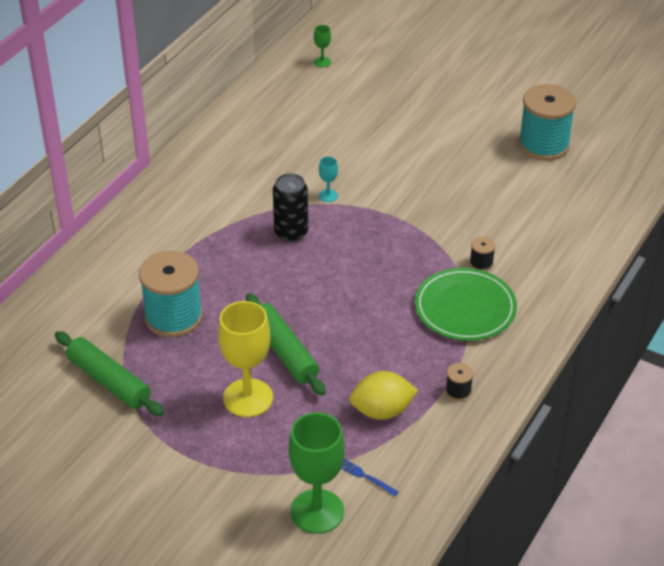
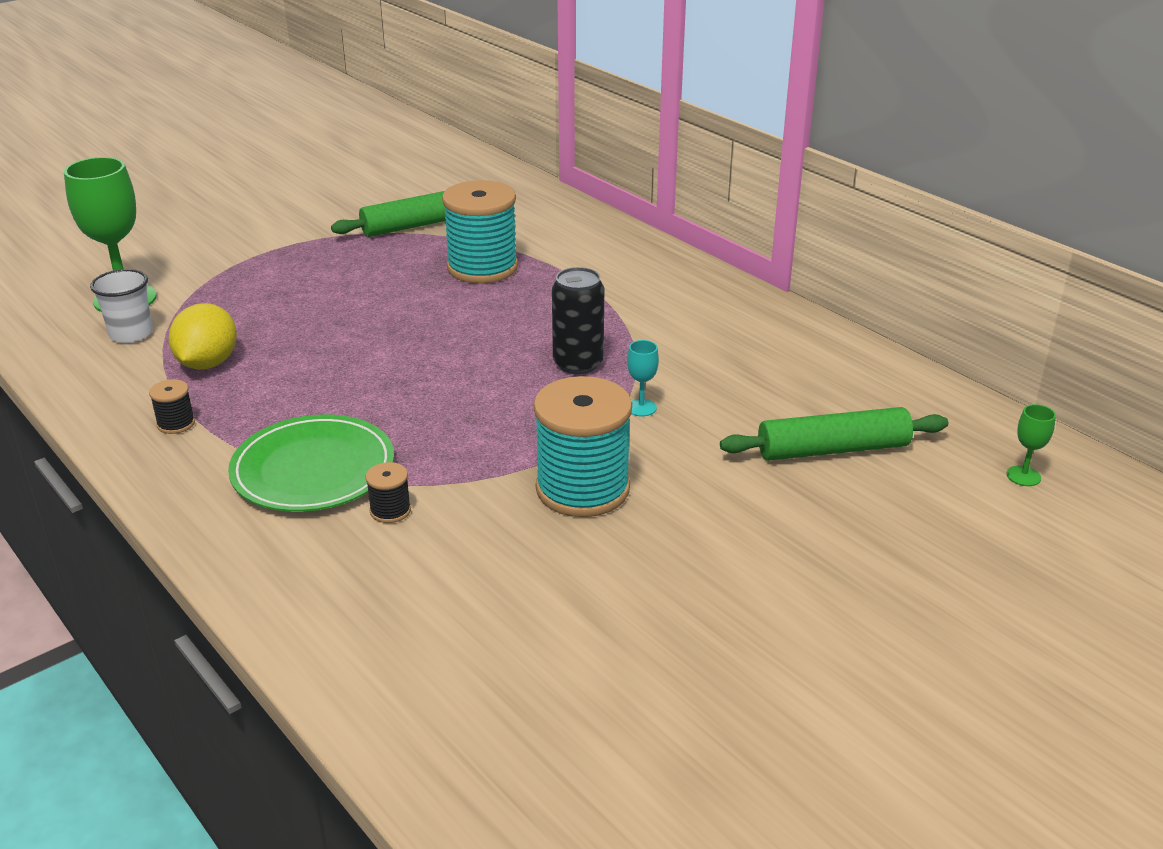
camera: 110 degrees right, 10 degrees down
(248, 398) = (317, 289): yellow goblet -> none
(284, 351) = (365, 321): green rolling pin -> green rolling pin (832, 450)
(366, 477) = (131, 334): blue fork -> white cup
(543, 145) = (661, 691): turquoise spool -> turquoise spool (582, 489)

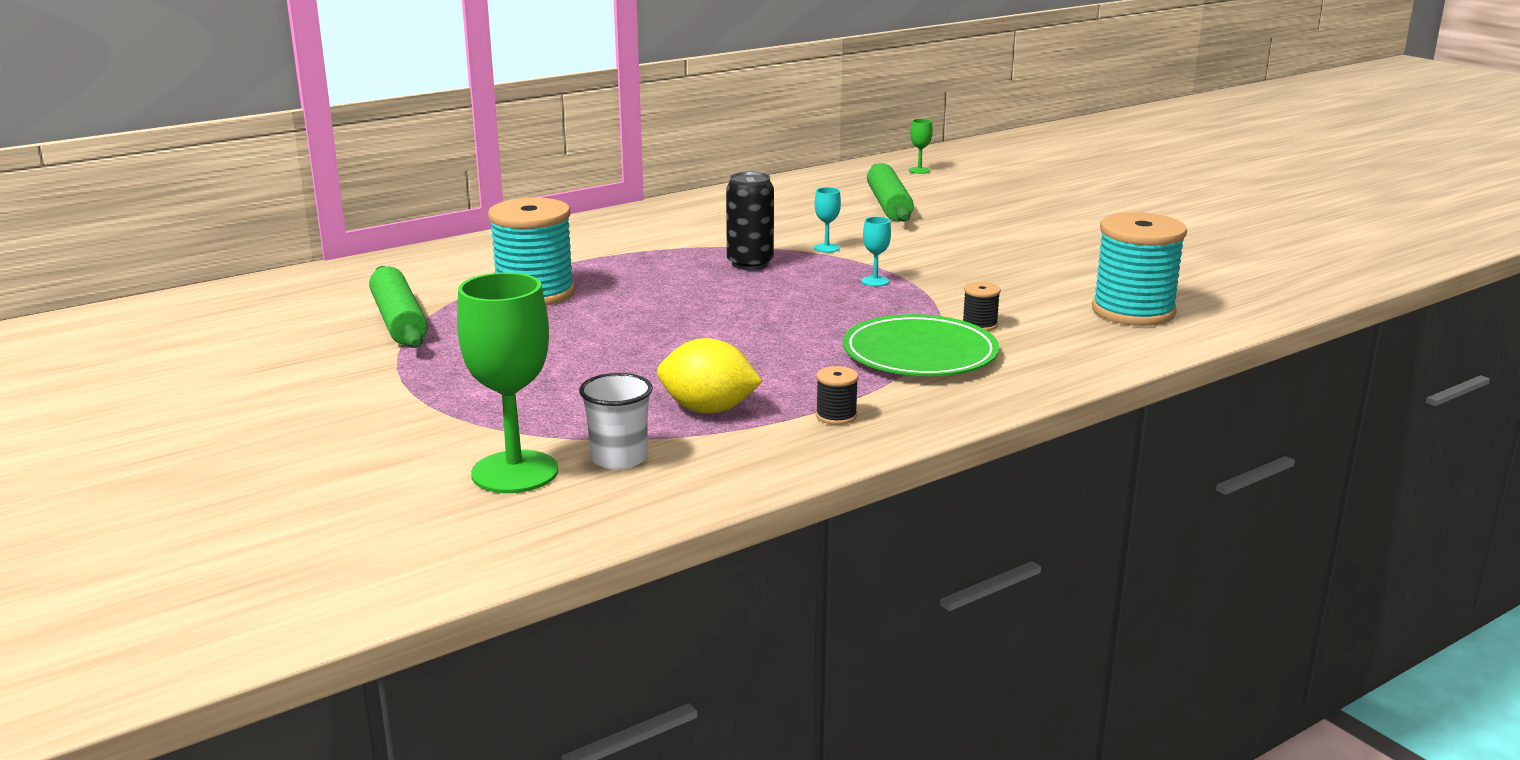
camera: 85 degrees left, 10 degrees down
(530, 441) = (875, 281): none -> turquoise goblet
(582, 489) = (943, 268): turquoise spool -> turquoise spool (1133, 311)

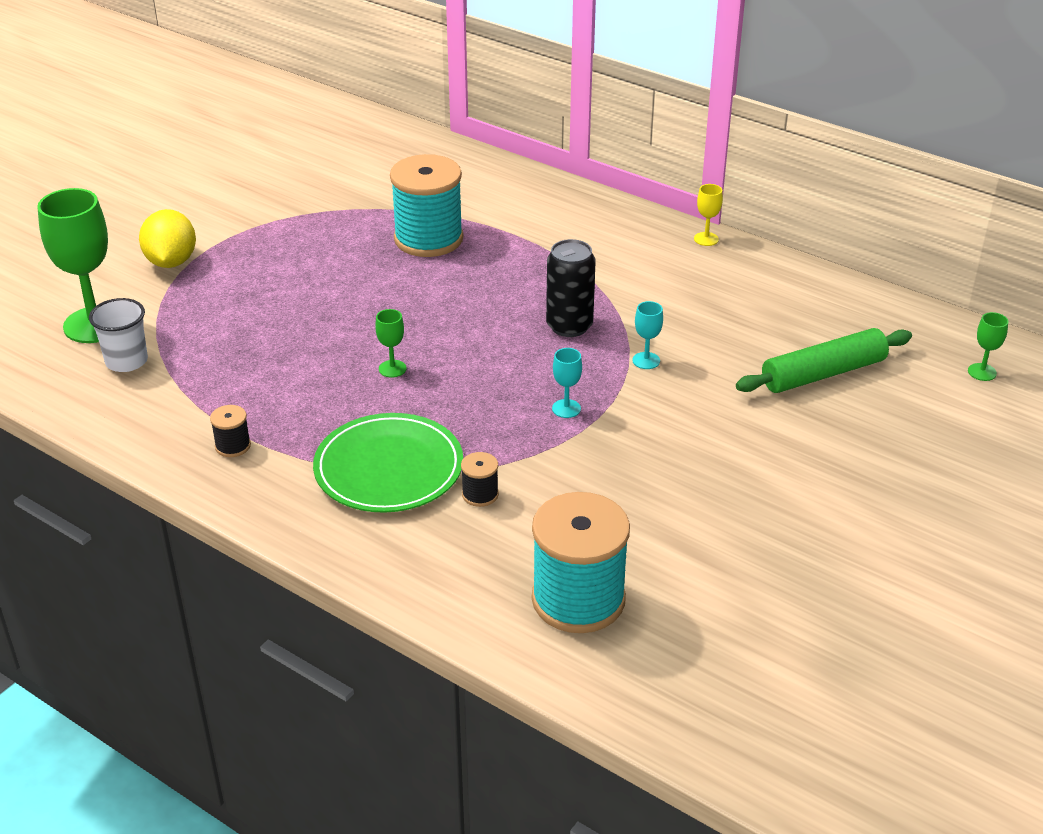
camera: 70 degrees right, 15 degrees up
(399, 321) = (338, 200): green rolling pin -> none
(663, 205) = (706, 239): none -> yellow goblet
(708, 410) = (224, 380): yellow lemon -> yellow lemon (171, 262)
(757, 334) = (392, 369): none -> green goblet

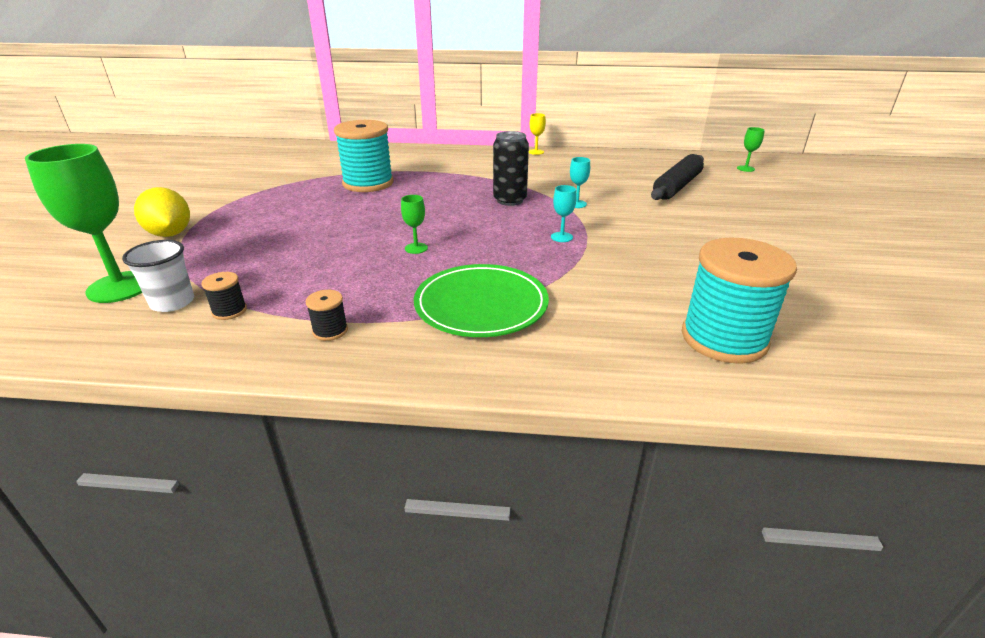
camera: 30 degrees left, 5 degrees down
(480, 494) = (568, 299): black spool -> black spool (229, 311)
(823, 374) = (677, 186): green rolling pin -> black rolling pin

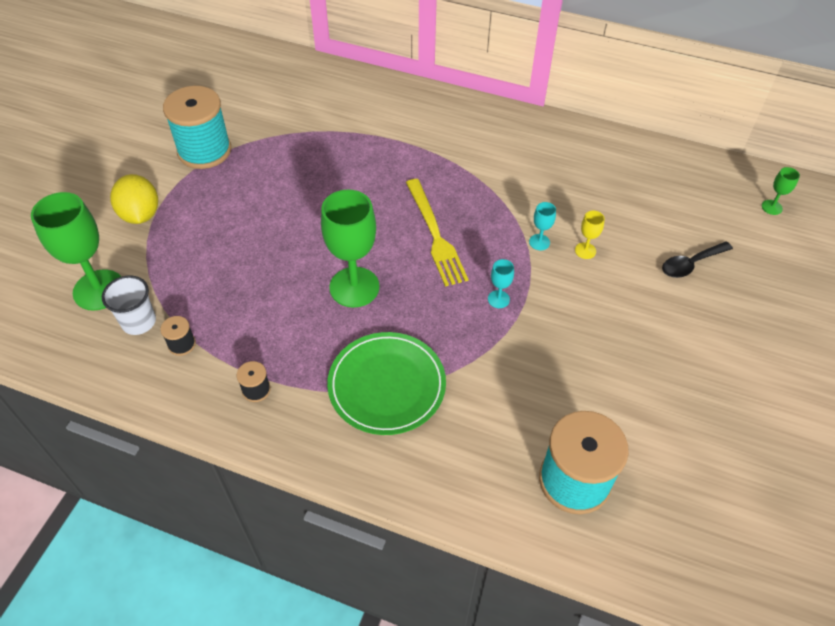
camera: 15 degrees right, 20 degrees up
(368, 183) = (336, 156): turquoise spool -> turquoise spool (204, 150)
(416, 248) = (354, 287): green goblet -> green goblet, size x2.28
(480, 211) = (435, 235): none -> yellow fork
(509, 200) = (472, 220): black can -> none
(536, 152) = (540, 121): yellow goblet -> yellow goblet (585, 251)
(677, 186) = (667, 230): black rolling pin -> none
(711, 199) = (691, 264): none -> black spoon

